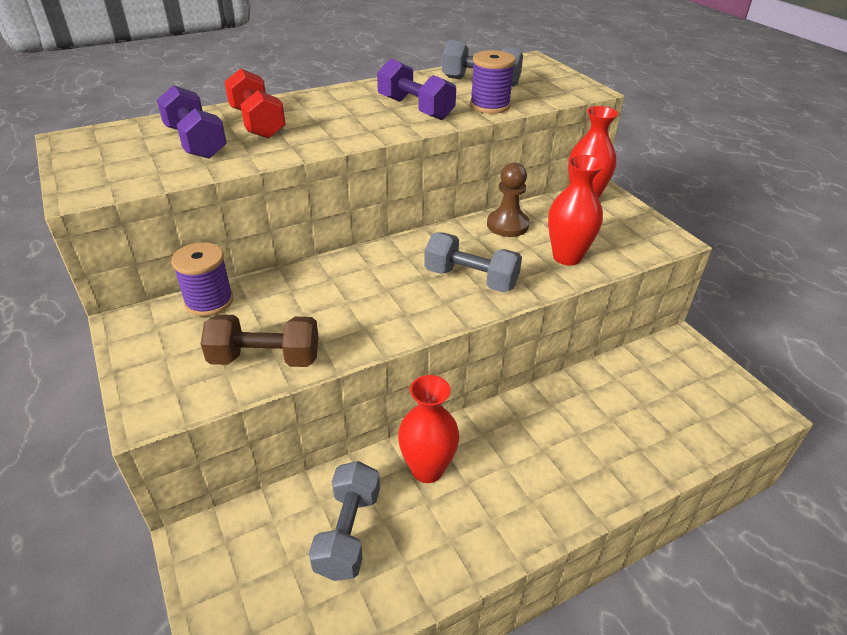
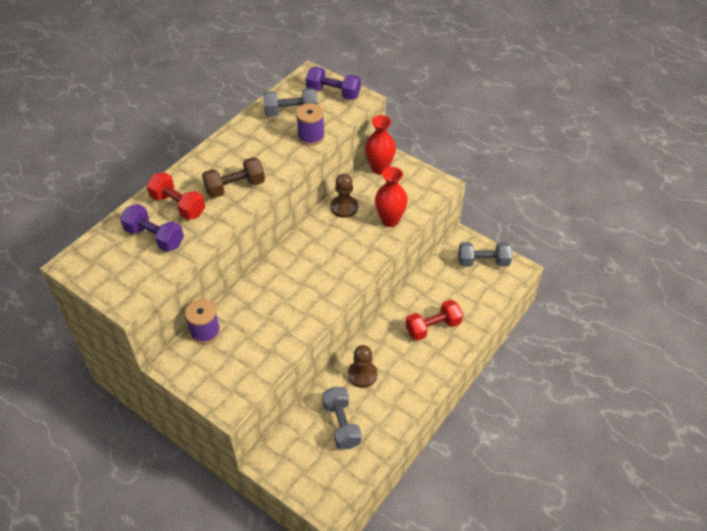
camera: 25 degrees left, 10 degrees up
(265, 359) = (266, 354): brown dumbbell -> brown dumbbell (235, 187)
(415, 108) = (267, 156): purple dumbbell -> purple dumbbell (333, 93)
(427, 469) = (362, 375): red vase -> brown pawn
(471, 279) = (344, 257): grey dumbbell -> grey dumbbell (483, 262)
(579, 443) = (433, 327): none -> red dumbbell

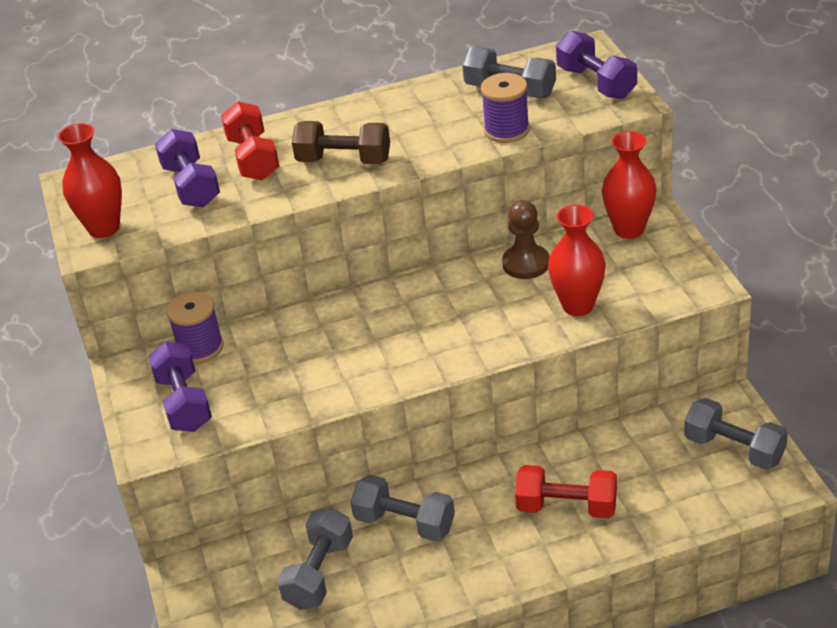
camera: 40 degrees right, 10 degrees down
(123, 286) = (104, 228): none -> red vase
(226, 369) = (184, 403): none -> purple dumbbell
(362, 375) = (405, 523): brown pawn -> grey dumbbell

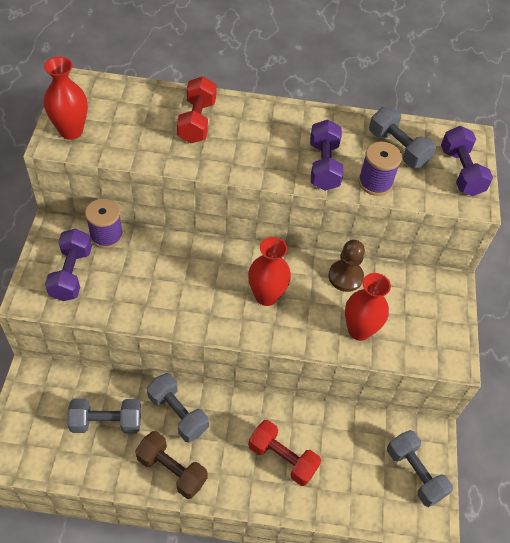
camera: 15 degrees right, 15 degrees up
(191, 186) = (145, 124): purple dumbbell -> purple dumbbell (323, 166)
(319, 573) = (106, 422): grey dumbbell -> grey dumbbell turned 45 degrees clockwise
(344, 160) = (253, 153): brown dumbbell -> brown dumbbell (171, 470)
(629, 229) = (429, 284): red vase -> red vase (266, 296)

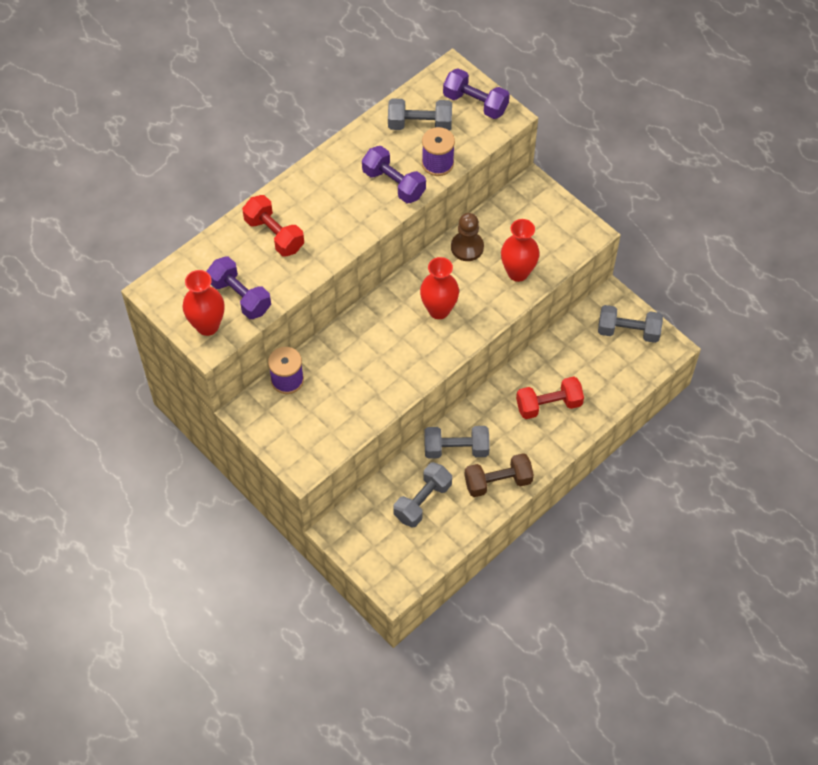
camera: 45 degrees left, 5 degrees up
(71, 274) = (304, 426): purple dumbbell -> purple dumbbell (240, 296)

